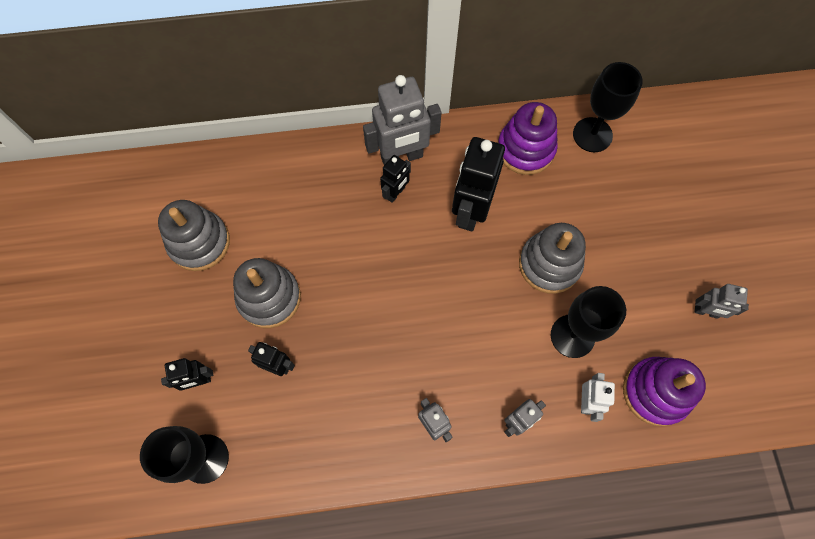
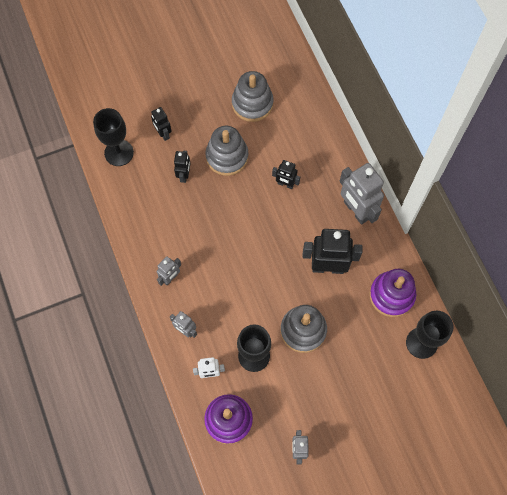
camera: 75 degrees right, 0 degrees up
(396, 193) = (326, 214): black robot -> black robot (285, 184)

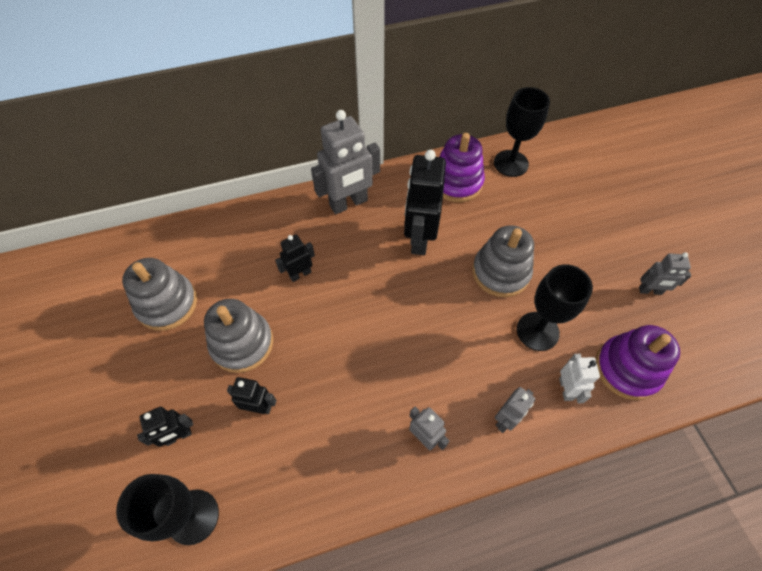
camera: 85 degrees left, 10 degrees down
(285, 184) = (300, 274): black robot -> black robot turned 150 degrees counterclockwise

